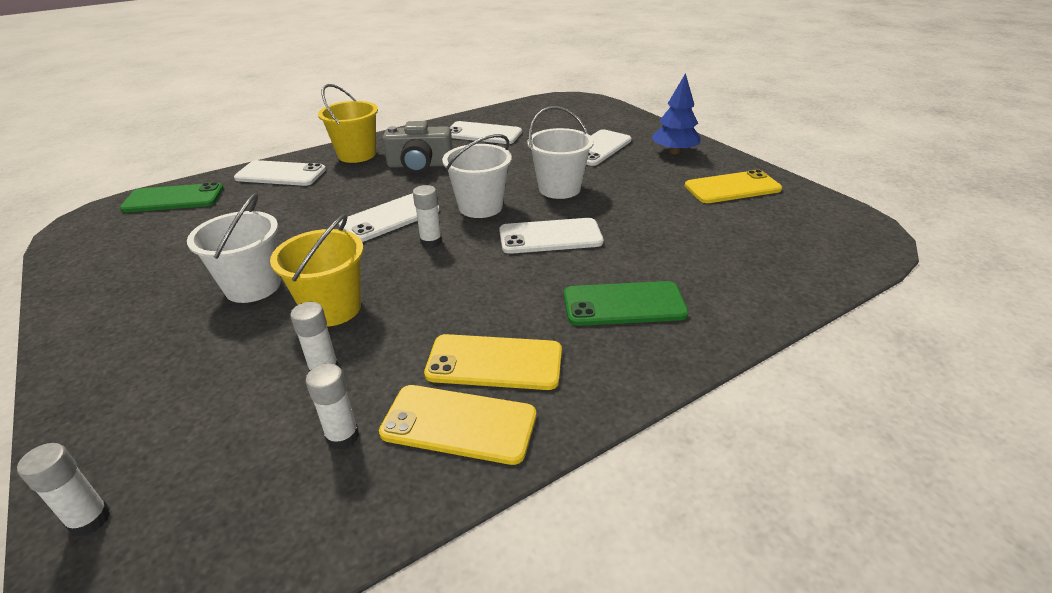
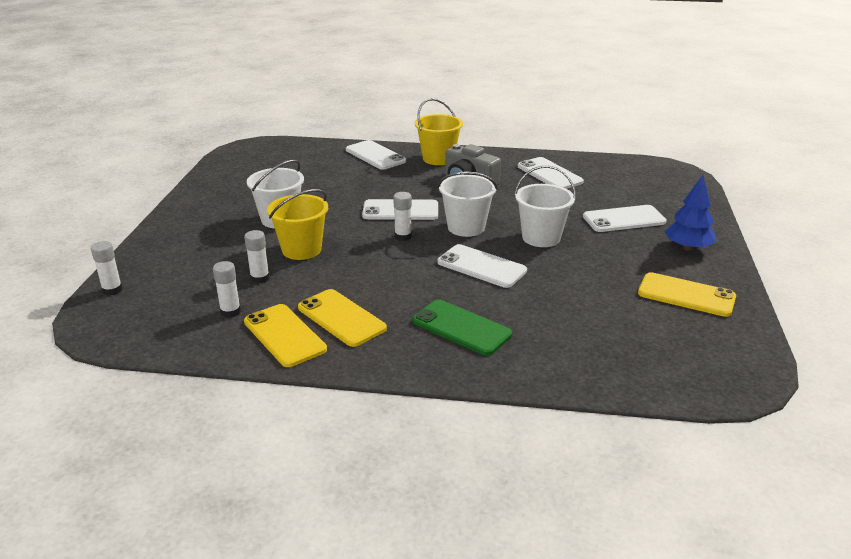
camera: 40 degrees right, 5 degrees down
(173, 199) = (301, 150): green phone -> none

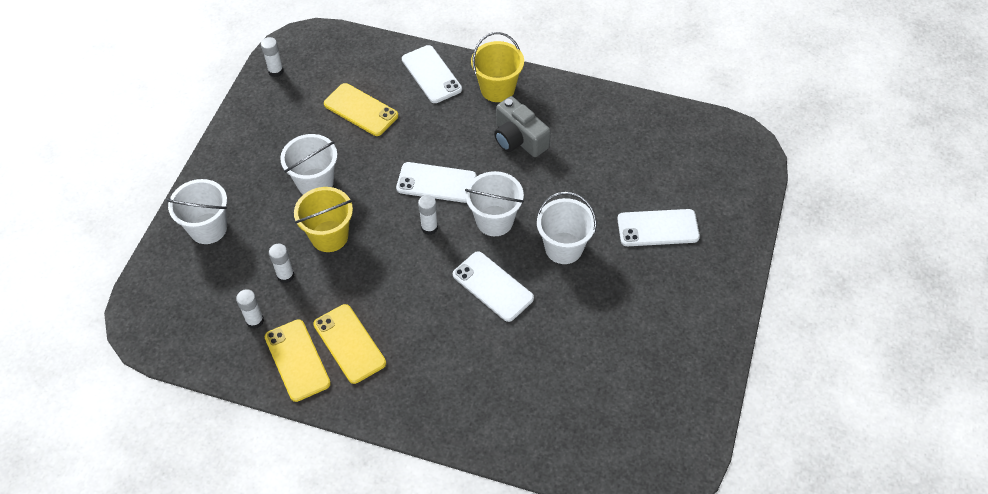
camera: 10 degrees right, 25 degrees up
(112, 290) = (154, 274): white glue stick -> white glue stick (276, 71)
(171, 255) = (208, 228): none -> white bucket
(461, 327) = (451, 372): green phone -> none
(549, 174) = (608, 135): white phone -> none
(686, 295) = (671, 357): yellow phone -> yellow phone (361, 110)
(688, 247) = (703, 284): blue tree -> none

